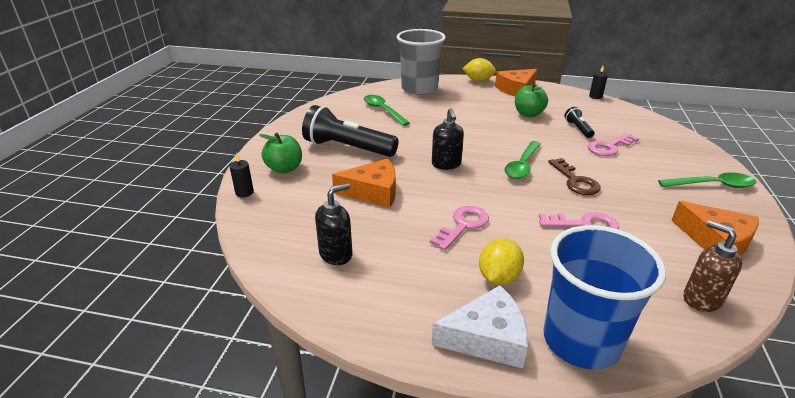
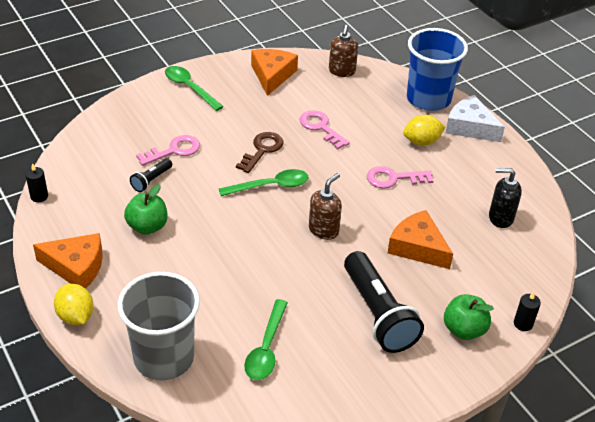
camera: 135 degrees left, 10 degrees up
(446, 164) = (324, 230): black soap dispenser -> brown soap dispenser
(609, 147) = (174, 151): pink key -> pink key turned 45 degrees counterclockwise

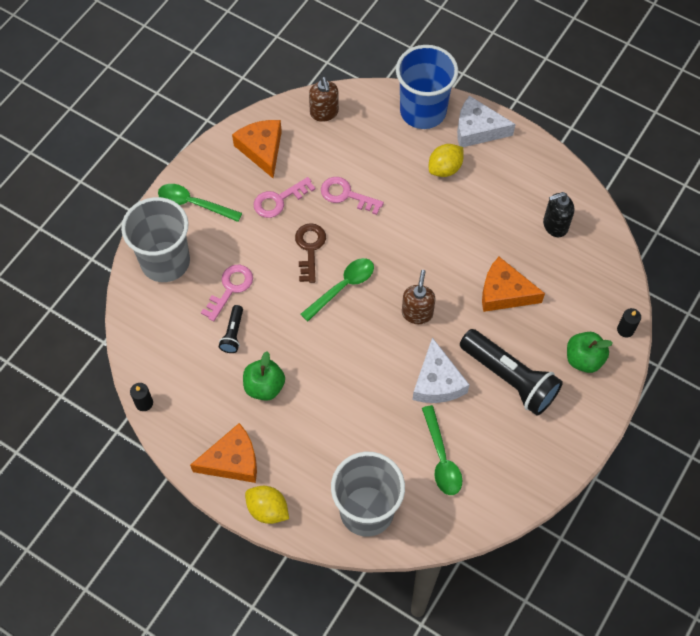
camera: 25 degrees left, 20 degrees up
(136, 114) = (165, 261): none -> grey cup
(305, 287) = (437, 381): none -> white cheese
(394, 178) = (444, 225): pink key -> pink key (279, 200)

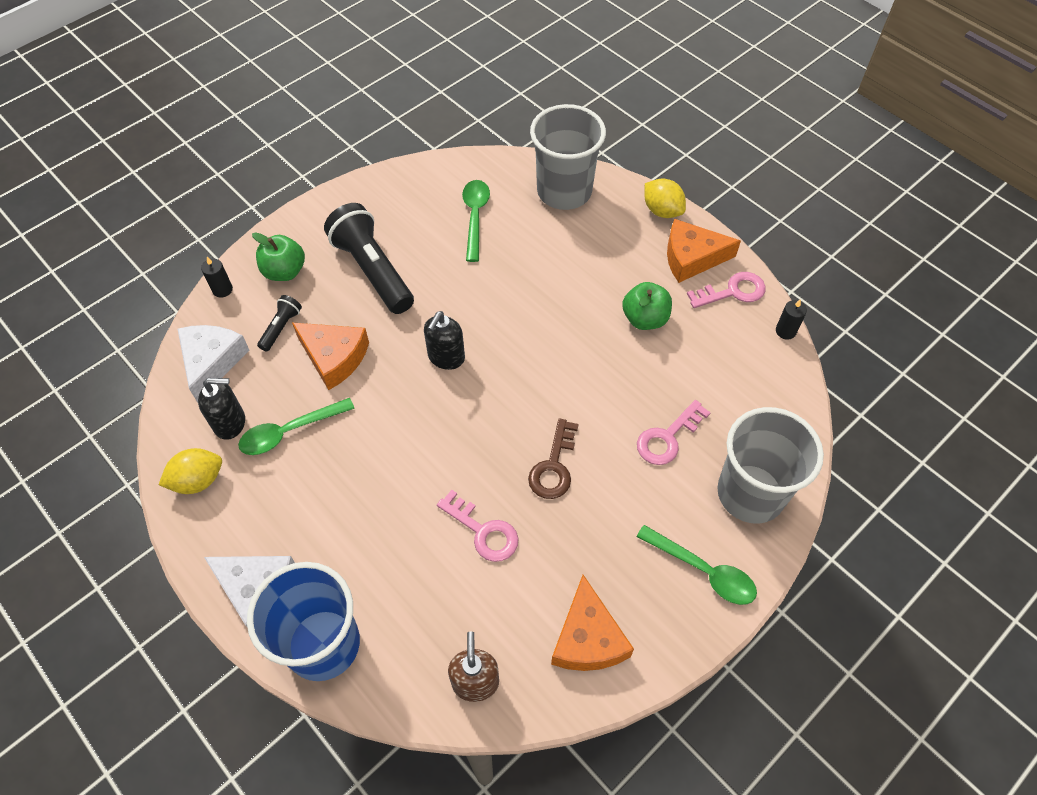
camera: 165 degrees left, 5 degrees down
(233, 334) = (672, 383): black flashlight -> black flashlight (281, 327)
(279, 200) = (579, 547): pink key -> pink key (732, 292)
(343, 287) = (525, 407): green spoon -> green spoon (289, 432)
(417, 313) = (446, 357): brown soap dispenser -> black soap dispenser
(437, 381) = (451, 283): white cheese -> white cheese (212, 362)
(445, 168) = (332, 538): yellow lemon -> yellow lemon (198, 480)

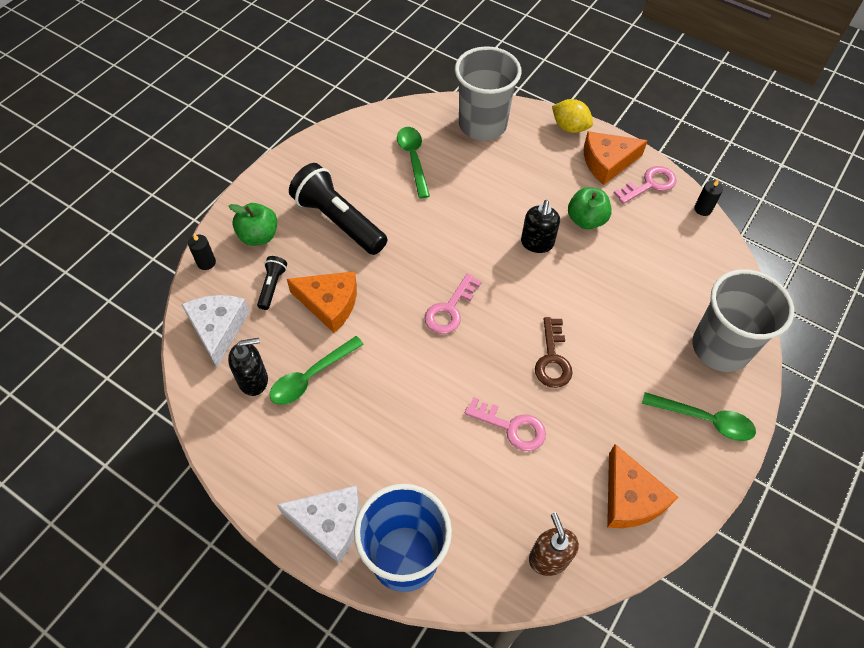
camera: 15 degrees left, 0 degrees up
(198, 480) = (241, 438): yellow lemon -> none
(446, 357) = (429, 284): black soap dispenser -> black soap dispenser (537, 243)
(668, 437) = (638, 315): pink key -> pink key (450, 309)

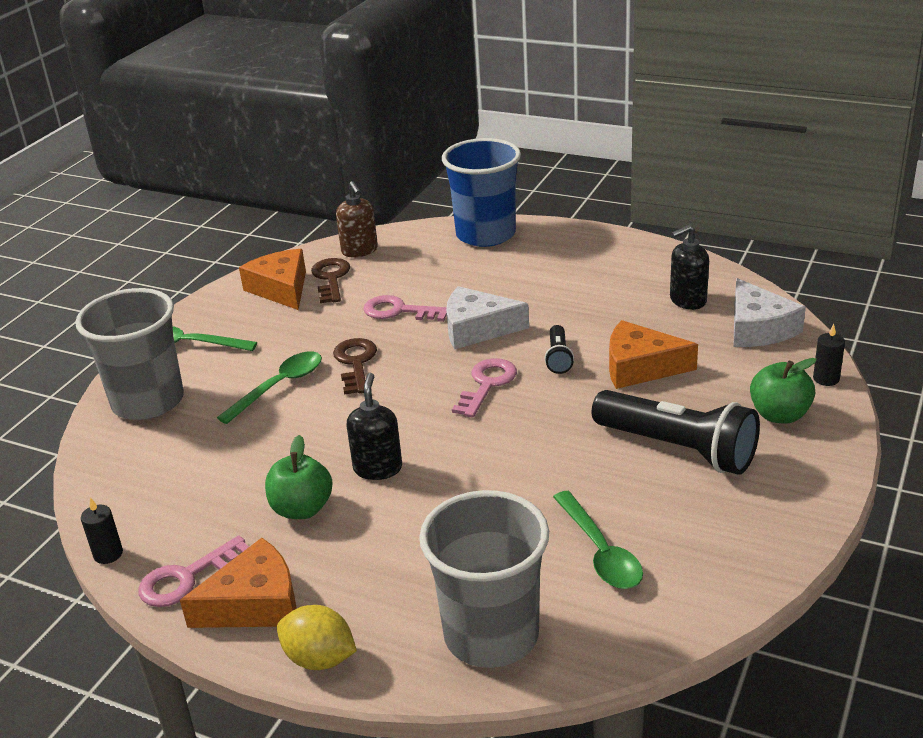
camera: 175 degrees right, 25 degrees down
(272, 286) = (722, 371): black flashlight -> black flashlight (558, 358)
(311, 377) = (627, 311): green spoon -> green spoon (279, 386)
(329, 523) = (559, 239): white cheese -> white cheese (477, 329)
(579, 504) = (331, 279): none -> brown key

